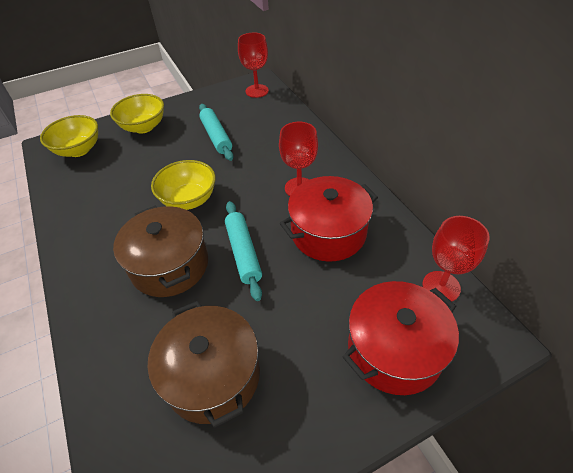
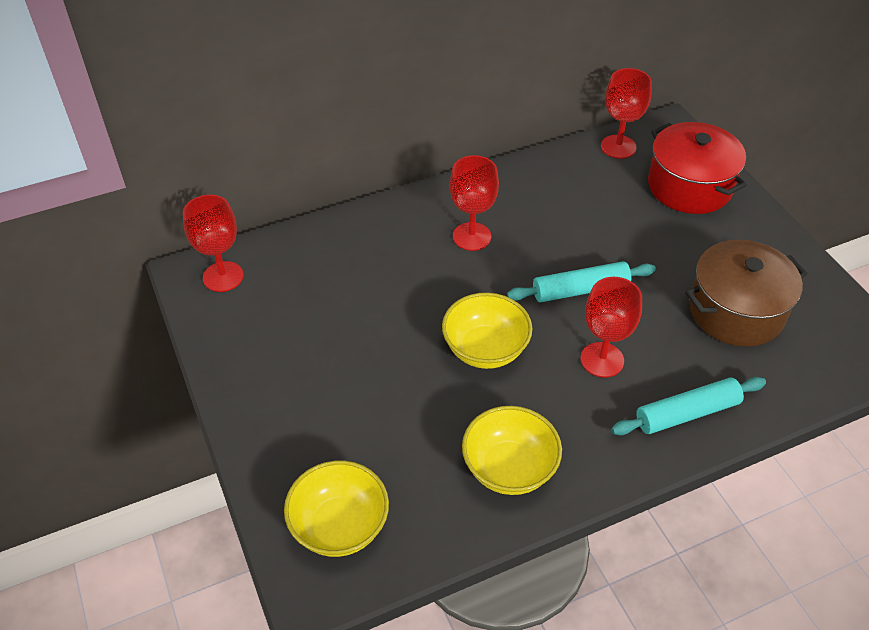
camera: 90 degrees left, 0 degrees up
(143, 127) = (290, 431): yellow bowl -> yellow bowl (509, 468)
(170, 265) = (602, 360): brown pot -> red goblet
(216, 136) = (342, 325): turquoise rolling pin -> turquoise rolling pin (686, 413)
(328, 233) = (549, 216): red pot -> none

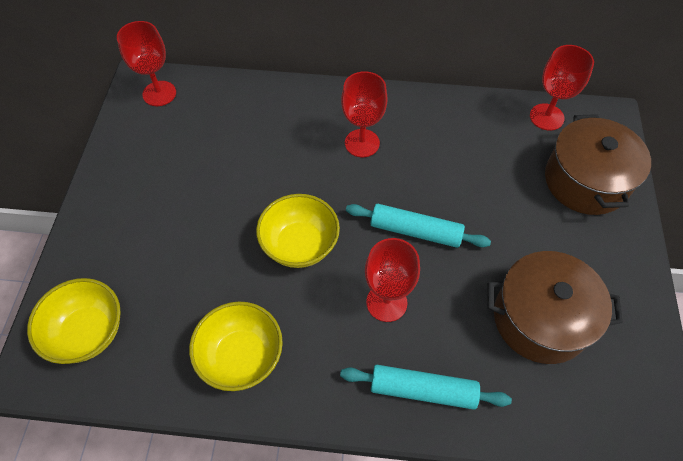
camera: 30 degrees right, 10 degrees up
(689, 186) = (585, 181): red pot -> brown pot

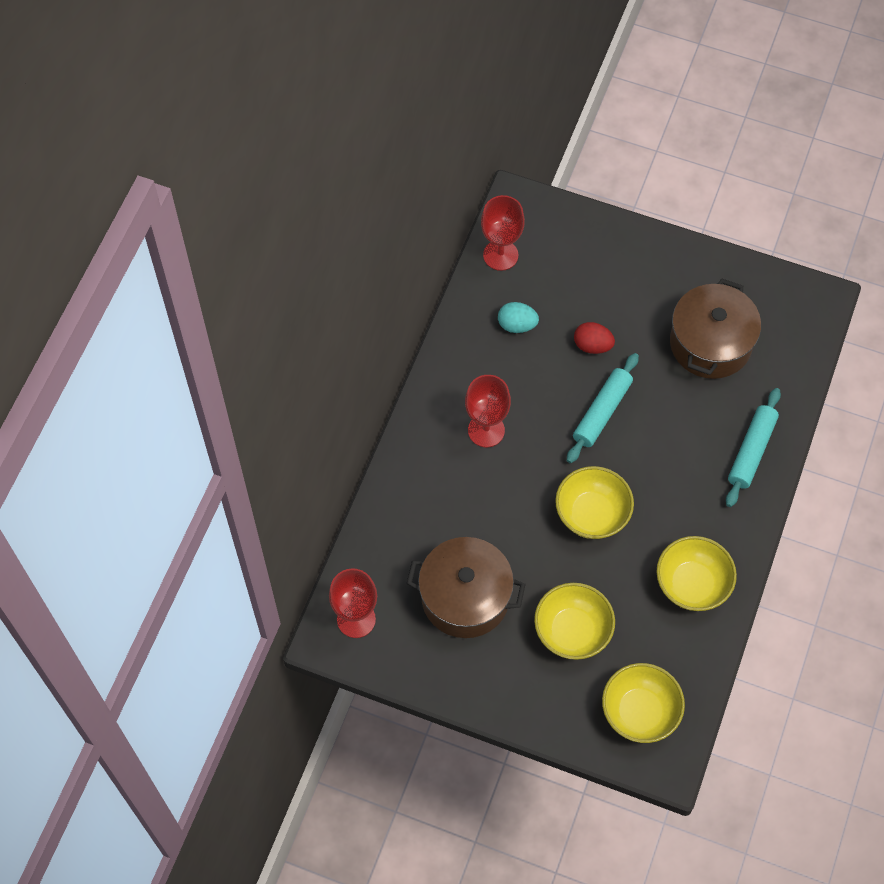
camera: 75 degrees left, 5 degrees up
(170, 253) = (572, 631): none -> yellow bowl
(386, 302) = (668, 456): red goblet -> none
(480, 144) = (517, 325): none -> turquoise egg
(486, 208) = (592, 345): none -> red egg
(585, 181) = (584, 253): brown pot -> brown pot (465, 597)

